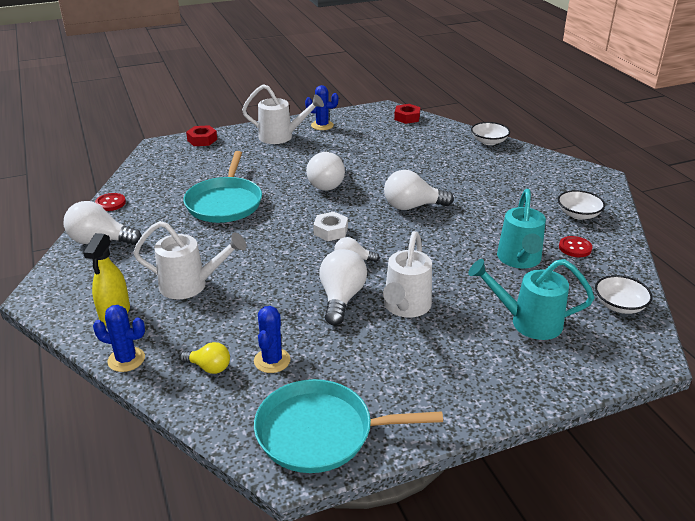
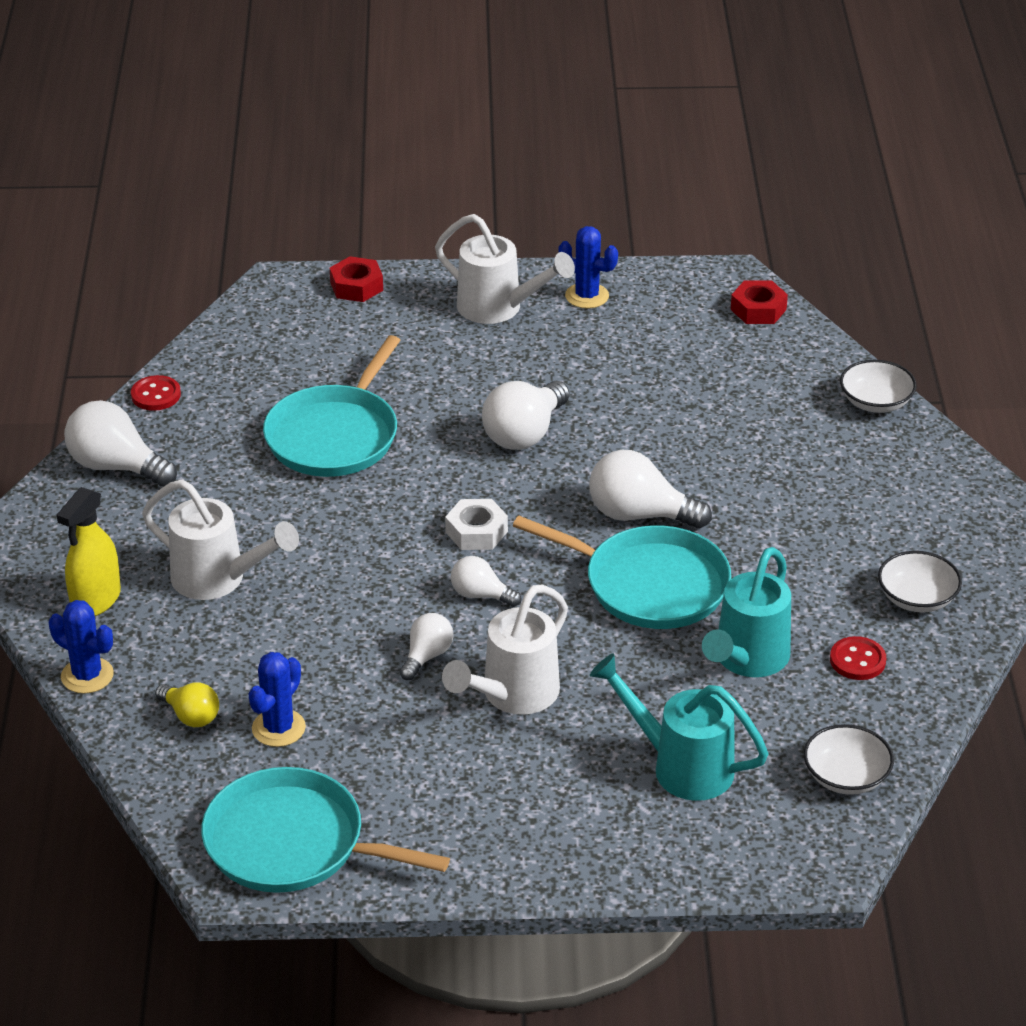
camera: 20 degrees right, 5 degrees up
(341, 298) = (427, 656): white light bulb -> white light bulb, size x0.58
(441, 236) = (649, 584): none -> turquoise pan

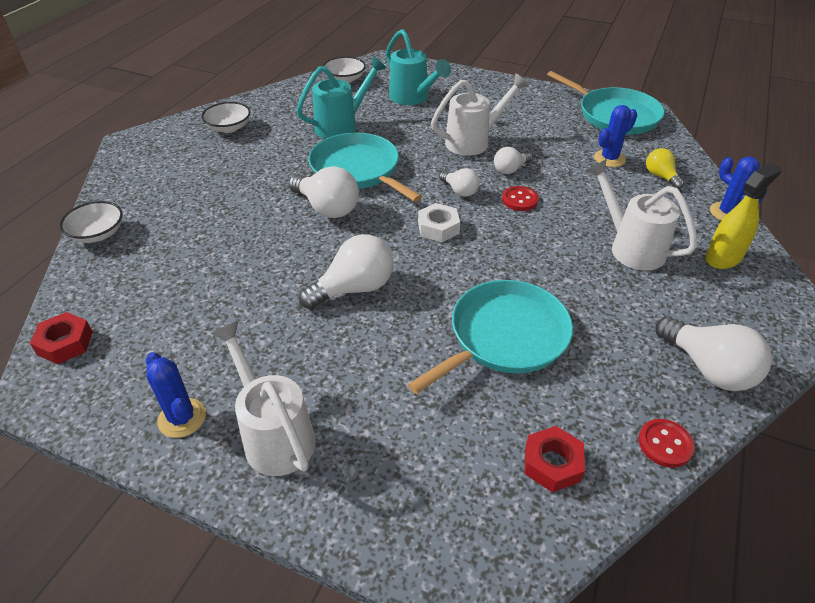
camera: 155 degrees left, 5 degrees up
(356, 286) = (397, 535): red nut -> red nut (552, 463)
(857, 660) = (290, 112): red button -> red button (519, 200)

